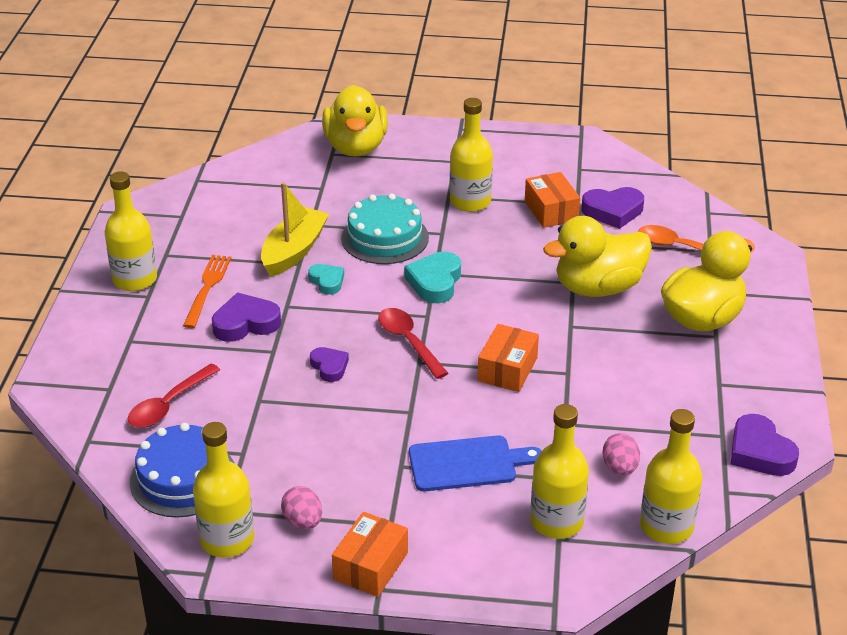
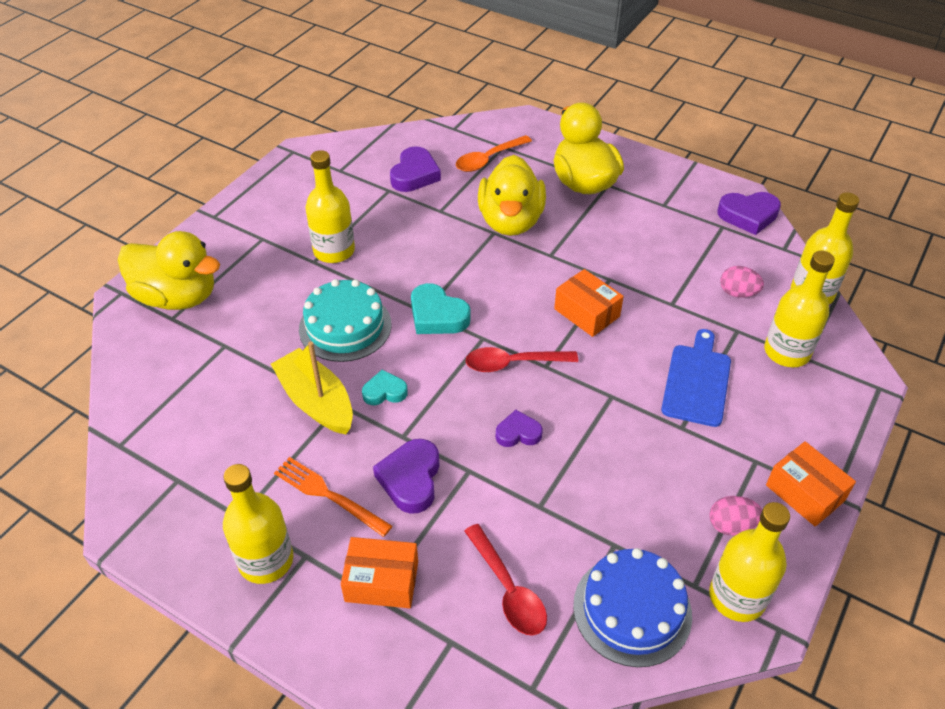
camera: 65 degrees left, 10 degrees up
(551, 211) = (387, 208): orange box -> orange box (382, 581)

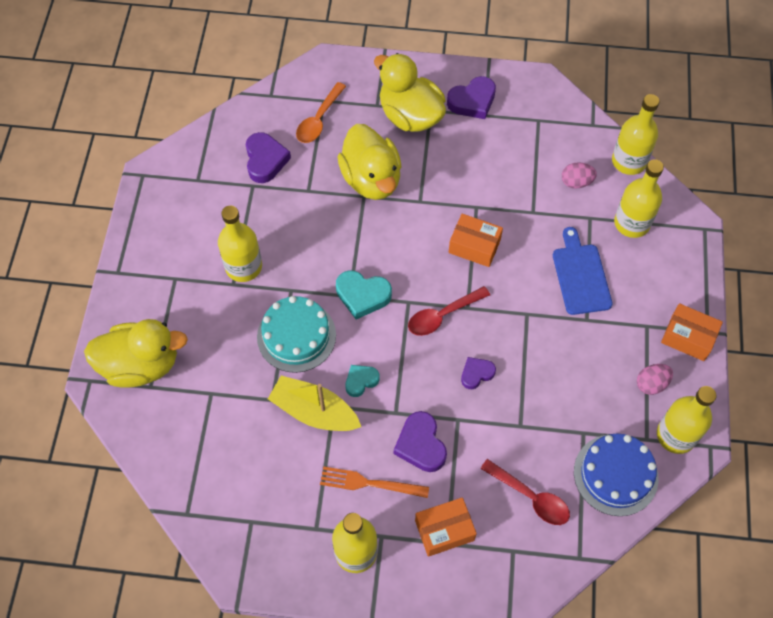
camera: 25 degrees left, 15 degrees up
(748, 215) = (553, 101): purple heart -> purple heart (472, 101)

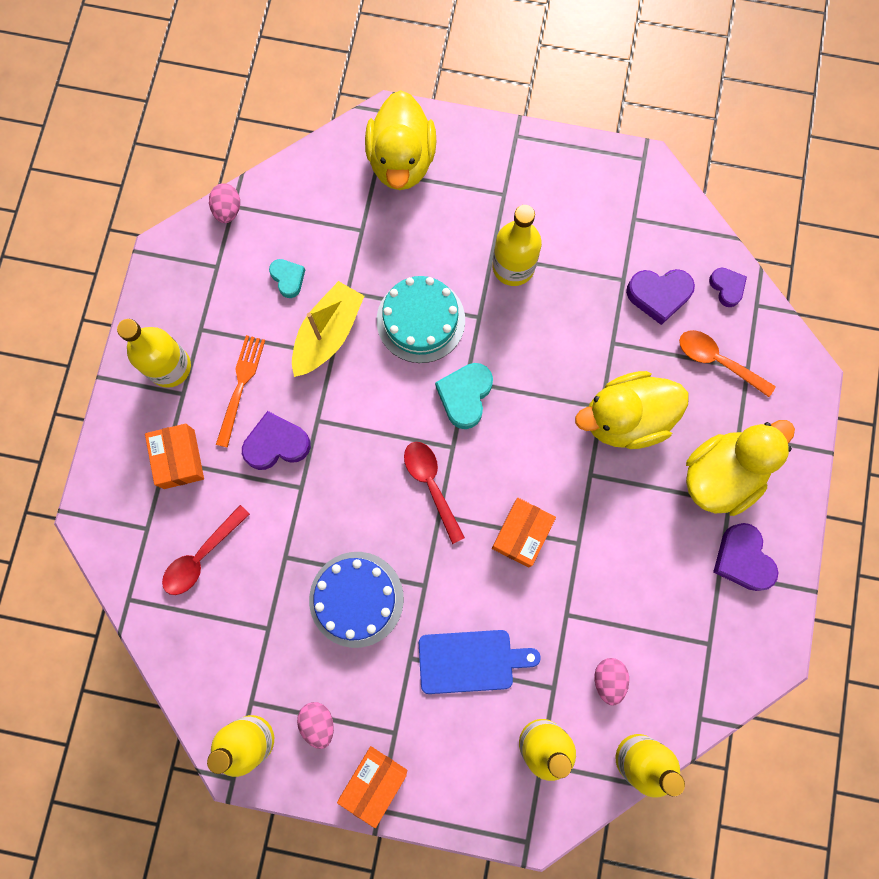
camera: 95 degrees right, 15 degrees up
(191, 518) = (228, 210): none -> pink egg
(361, 381) = (358, 386): turquoise heart -> turquoise heart (288, 278)
(476, 374) = (353, 515): purple heart -> purple heart (727, 287)
(615, 474) = (214, 657): blue cake -> blue cake (356, 599)

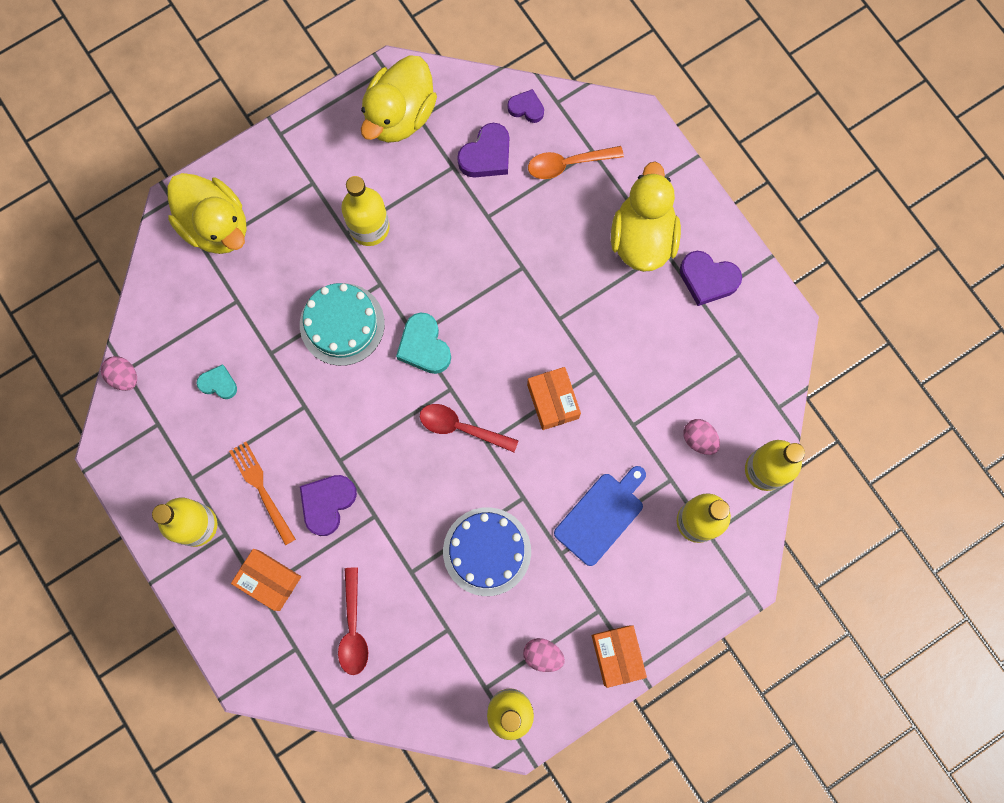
camera: 45 degrees left, 0 degrees up
(328, 334) = (287, 395): yellow boat -> none
(625, 418) = (545, 259): yellow duck -> yellow duck (400, 115)

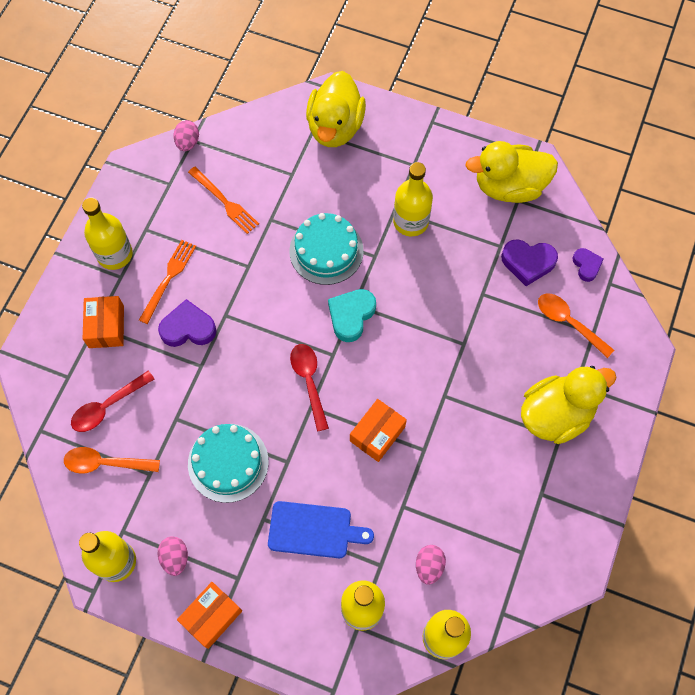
camera: 55 degrees right, 10 degrees down
(218, 384) = (225, 202): turquoise heart -> orange fork
(409, 664) = (105, 463): none -> orange spoon
(487, 551) = (228, 462): blue cake -> turquoise cake
(707, 279) = (562, 486): purple heart -> none

